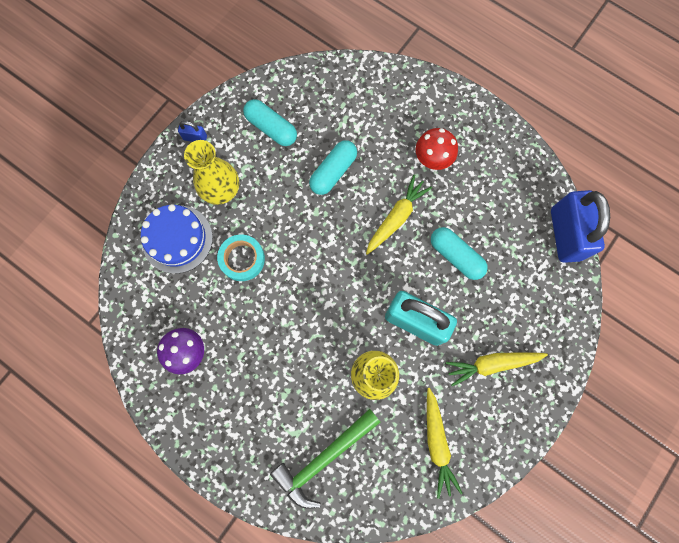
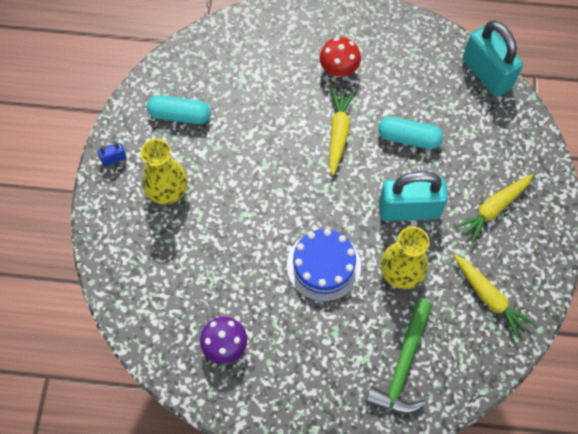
camera: 30 degrees left, 10 degrees down
(177, 239) = (153, 254): blue cake -> blue cake (323, 265)
(242, 259) = (224, 239): turquoise tape -> none
(333, 172) = (259, 124): turquoise capsule -> none
(565, 234) = (486, 74): blue padlock -> turquoise padlock

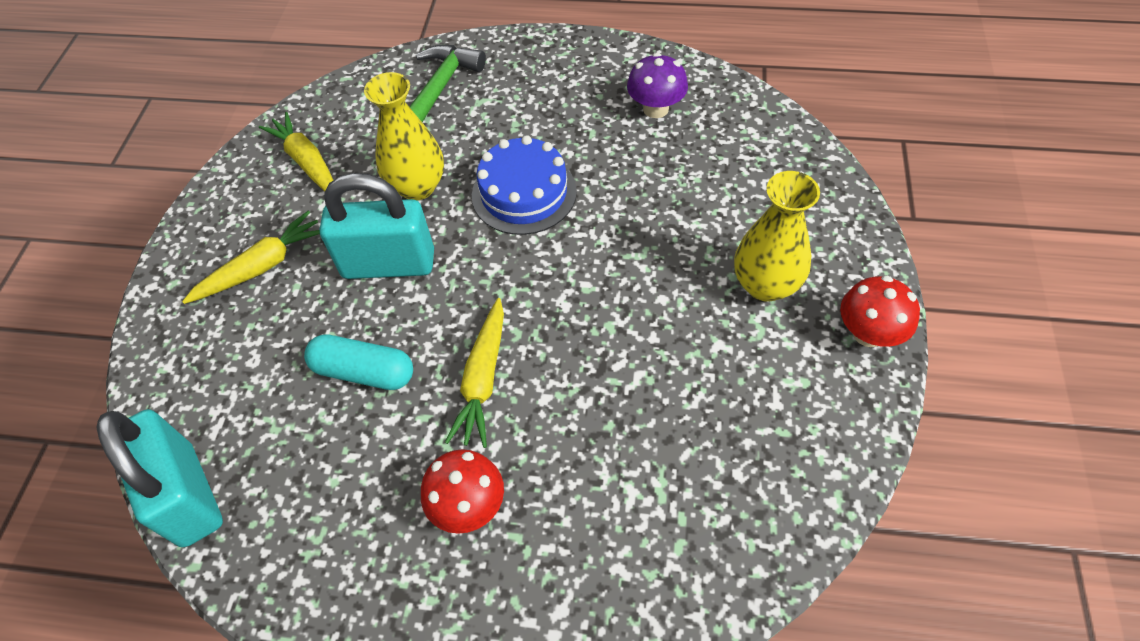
camera: 175 degrees left, 10 degrees down
(114, 159) = (868, 333): blue padlock -> red mushroom
(180, 115) = (768, 410): turquoise capsule -> none

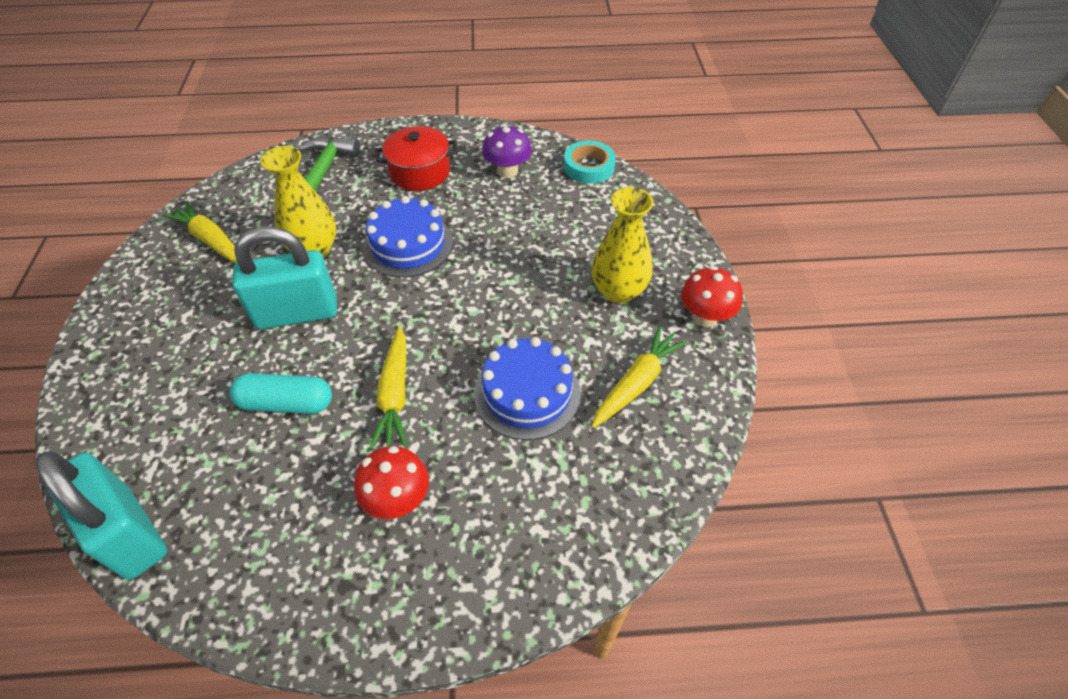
camera: 15 degrees left, 5 degrees down
(262, 266) = (179, 329): yellow carrot -> yellow carrot (636, 383)
(551, 100) = (420, 172): none -> red pot
(633, 400) = (527, 393): none -> blue cake
(757, 113) = (589, 167): none -> turquoise tape

